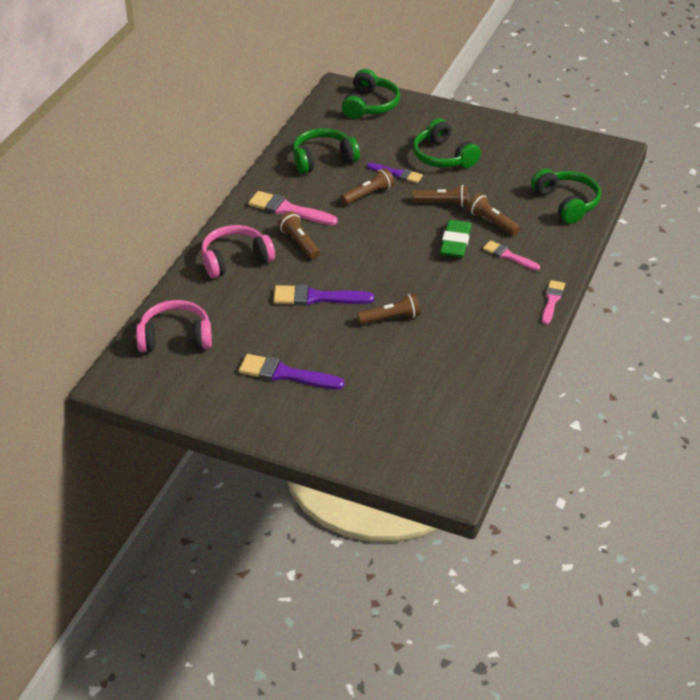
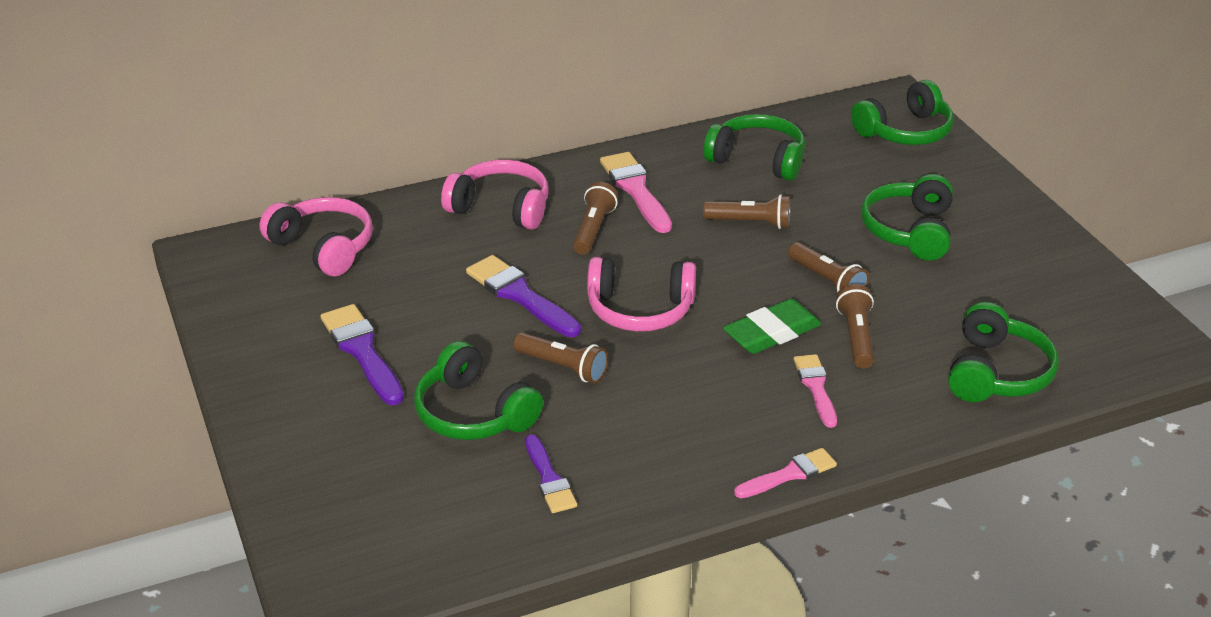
camera: 45 degrees right, 5 degrees down
(383, 269) = (640, 309): none -> pink headphones
(385, 366) = (473, 413): none -> green headphones
(397, 174) = (821, 219): purple brush -> purple brush (549, 479)

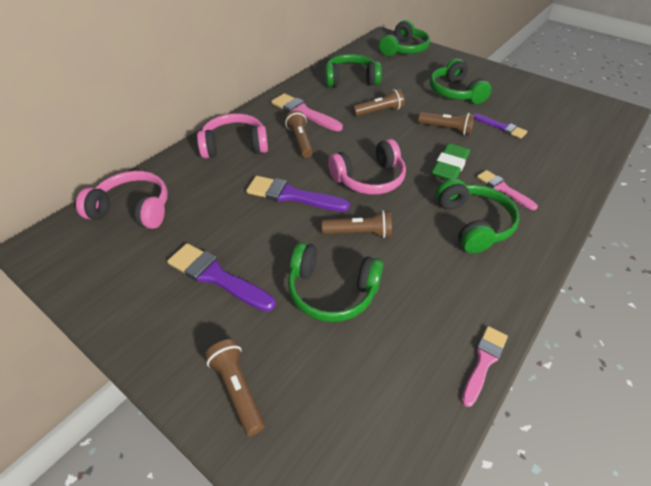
camera: 30 degrees left, 10 degrees up
(549, 479) = (424, 319): purple brush -> purple brush (501, 127)
(789, 474) = (548, 248): pink brush -> pink brush (483, 361)
(856, 337) = (491, 153): brown flashlight -> brown flashlight (237, 389)
(996, 372) = (570, 148): green headphones -> green headphones (473, 224)

